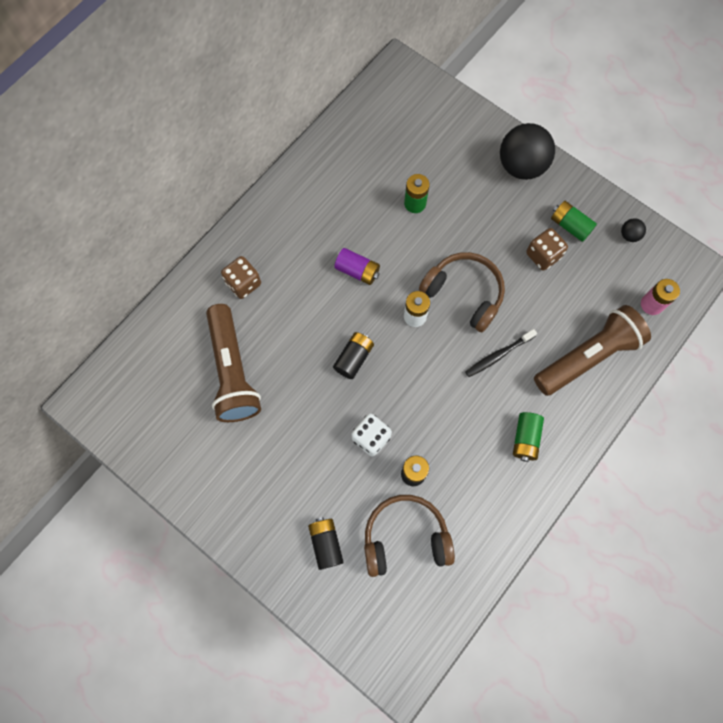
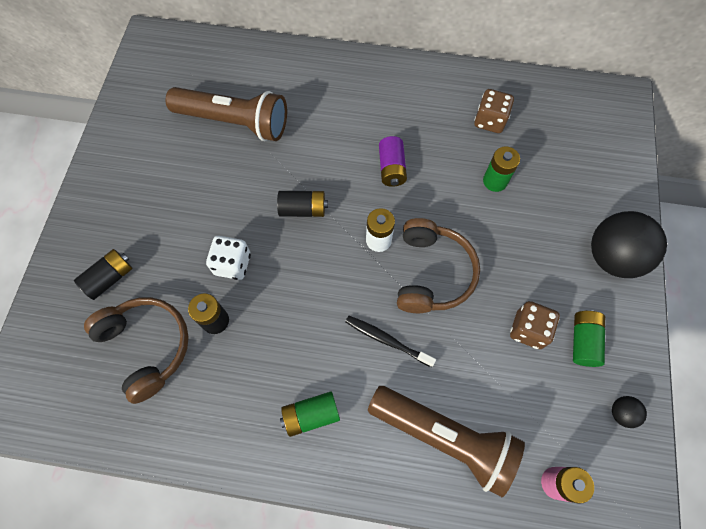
camera: 60 degrees right, 5 degrees down
(232, 371) = (234, 122): brown flashlight -> brown flashlight turned 120 degrees counterclockwise
(243, 283) = (320, 89): brown dice -> brown dice (490, 121)

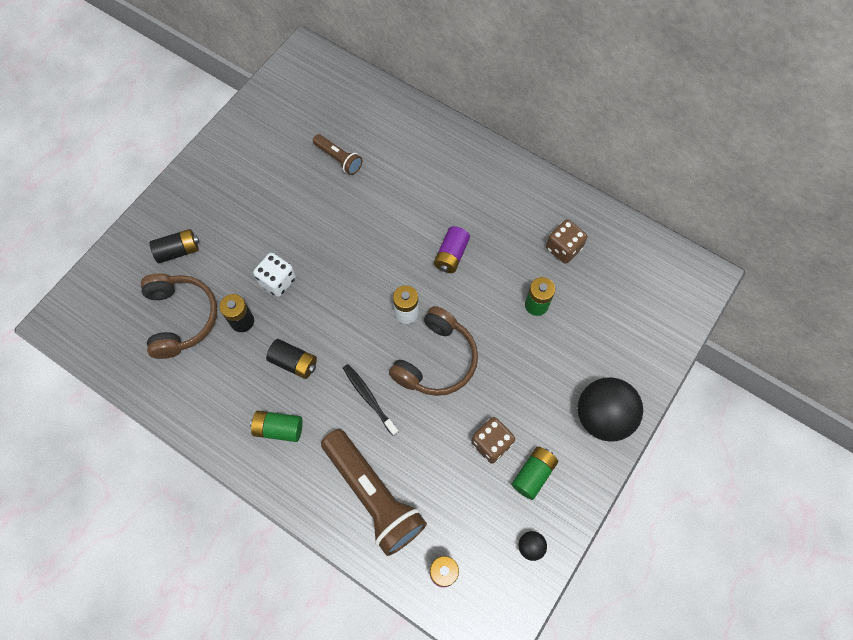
camera: 25 degrees right, 0 degrees up
(234, 122) = (338, 159): brown flashlight -> brown flashlight, size x0.51
(303, 209) = (357, 259): black battery -> black battery (294, 362)

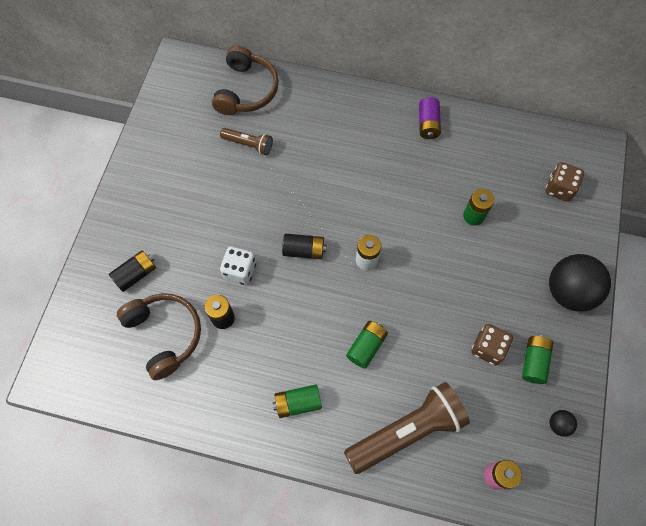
camera: 20 degrees left, 0 degrees up
(294, 362) = (286, 338): black battery -> black battery (304, 250)
(369, 398) = (366, 346): black toothbrush -> green battery
(373, 495) = (407, 431): brown flashlight -> brown flashlight turned 60 degrees counterclockwise
(436, 360) = (410, 292): brown headphones -> brown headphones (246, 90)
(451, 255) = (383, 197): purple battery -> purple battery (428, 124)
(563, 248) = (475, 160): brown dice -> brown dice (559, 188)

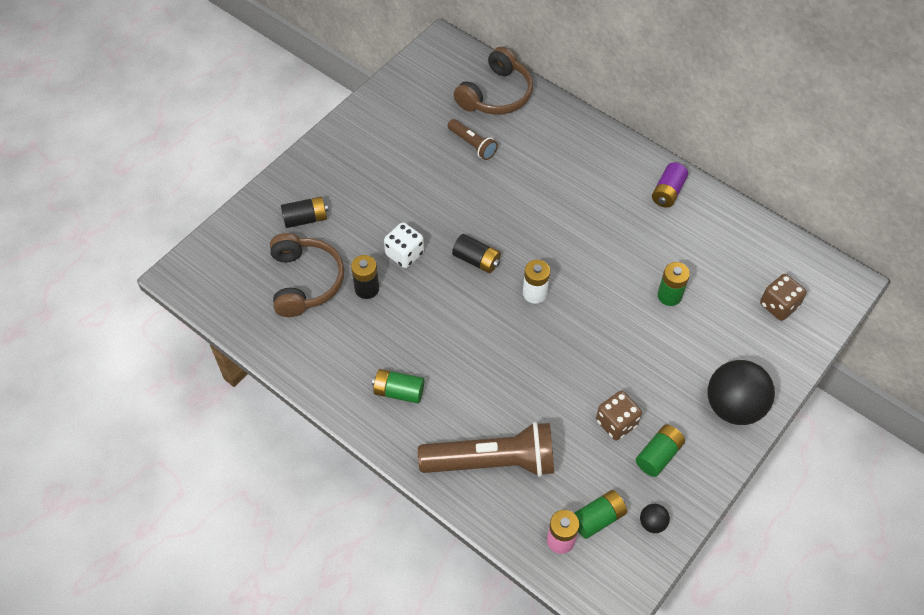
camera: 25 degrees right, 10 degrees down
(366, 346) = (492, 370): green battery -> green battery (598, 518)

